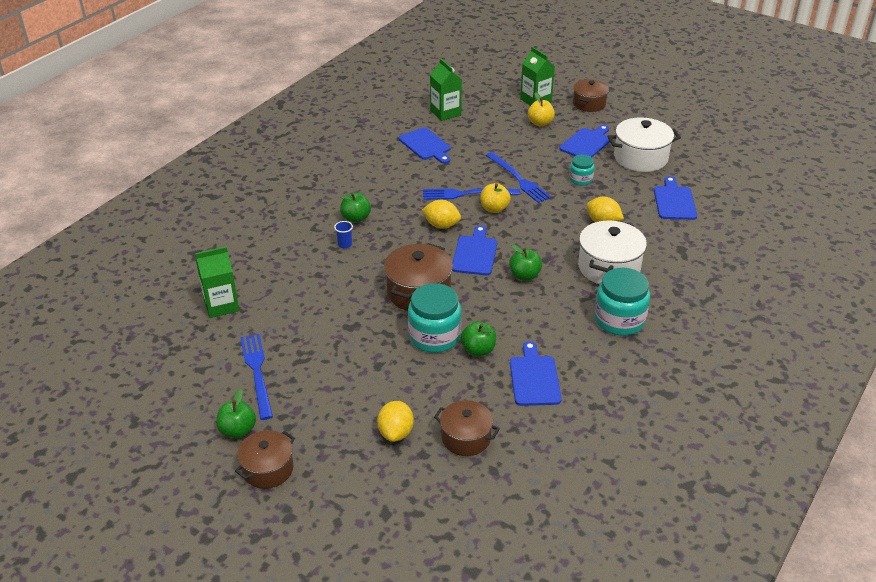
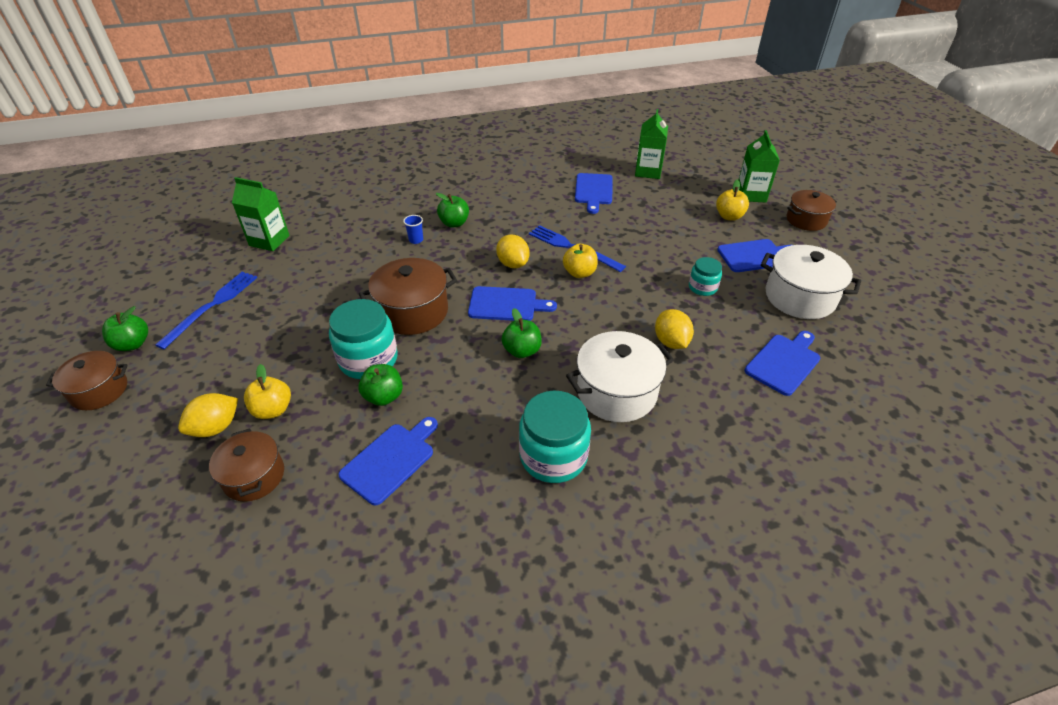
camera: 40 degrees right, 5 degrees up
(417, 400) = (273, 410): none -> yellow apple
(475, 253) = (506, 304): blue cutting board -> blue cutting board turned 45 degrees clockwise
(518, 179) = (639, 257): blue fork -> none

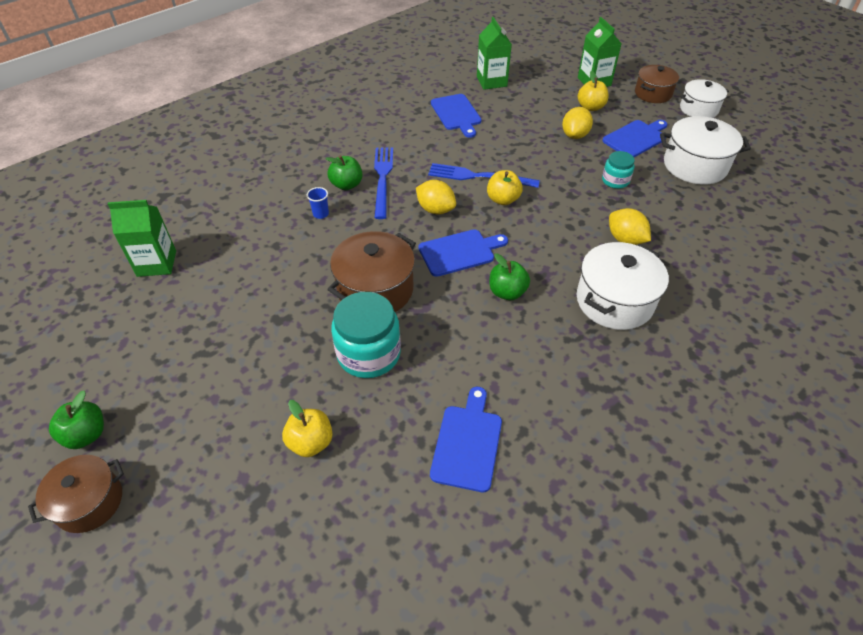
camera: 25 degrees left, 5 degrees up
(212, 306) = (148, 358): blue fork -> blue fork (382, 179)
(216, 427) = (263, 485): yellow lemon -> yellow lemon (574, 135)
(254, 476) = (346, 517): brown pot -> none
(384, 396) = (413, 385): green apple -> none
(553, 456) = (605, 379): turquoise jar -> none
(784, 362) = (722, 227): blue cutting board -> none
(846, 246) = (698, 109): none -> white pot

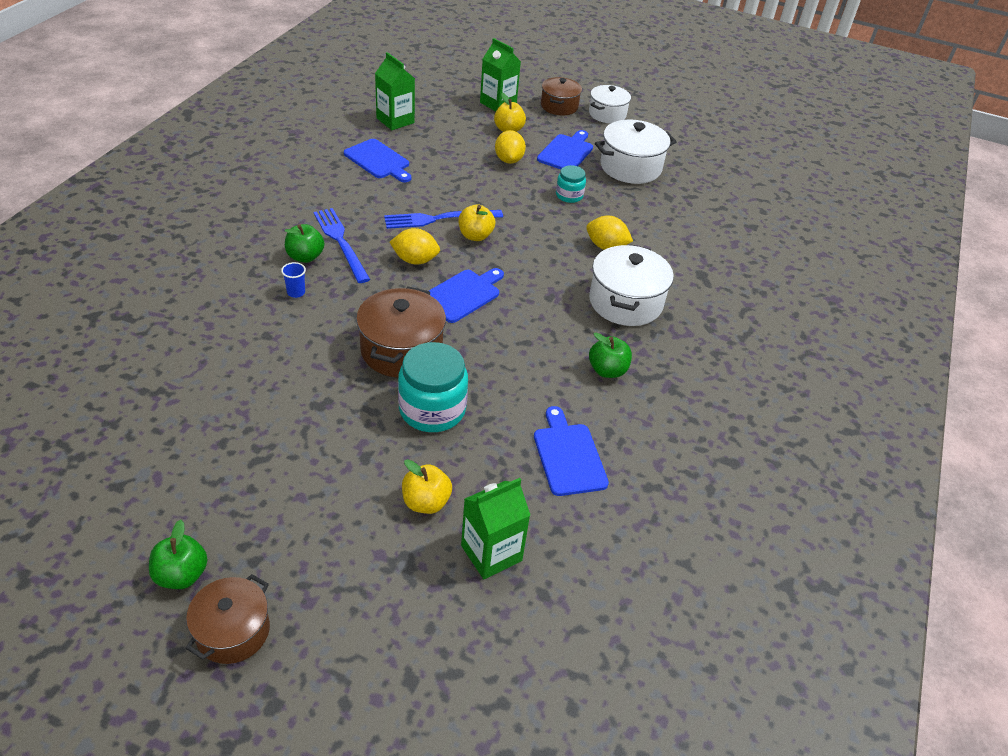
camera: 30 degrees left, 5 degrees down
(156, 263) = (138, 388): green carton -> green carton (491, 553)
(507, 292) = (528, 319): green apple -> green apple (607, 370)

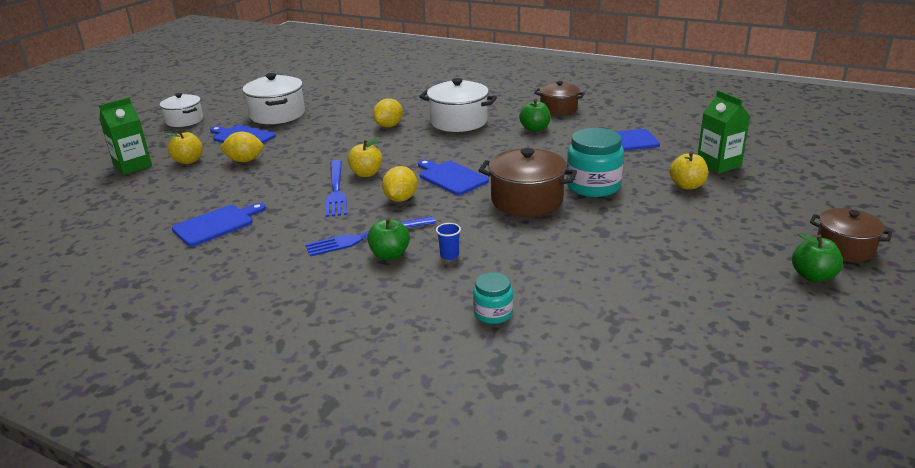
camera: 80 degrees left, 15 degrees down
(395, 120) = (134, 219): green carton -> none
(559, 106) = (157, 139): brown pot -> brown pot (558, 109)
(569, 195) = (313, 137): turquoise jar -> turquoise jar (493, 313)

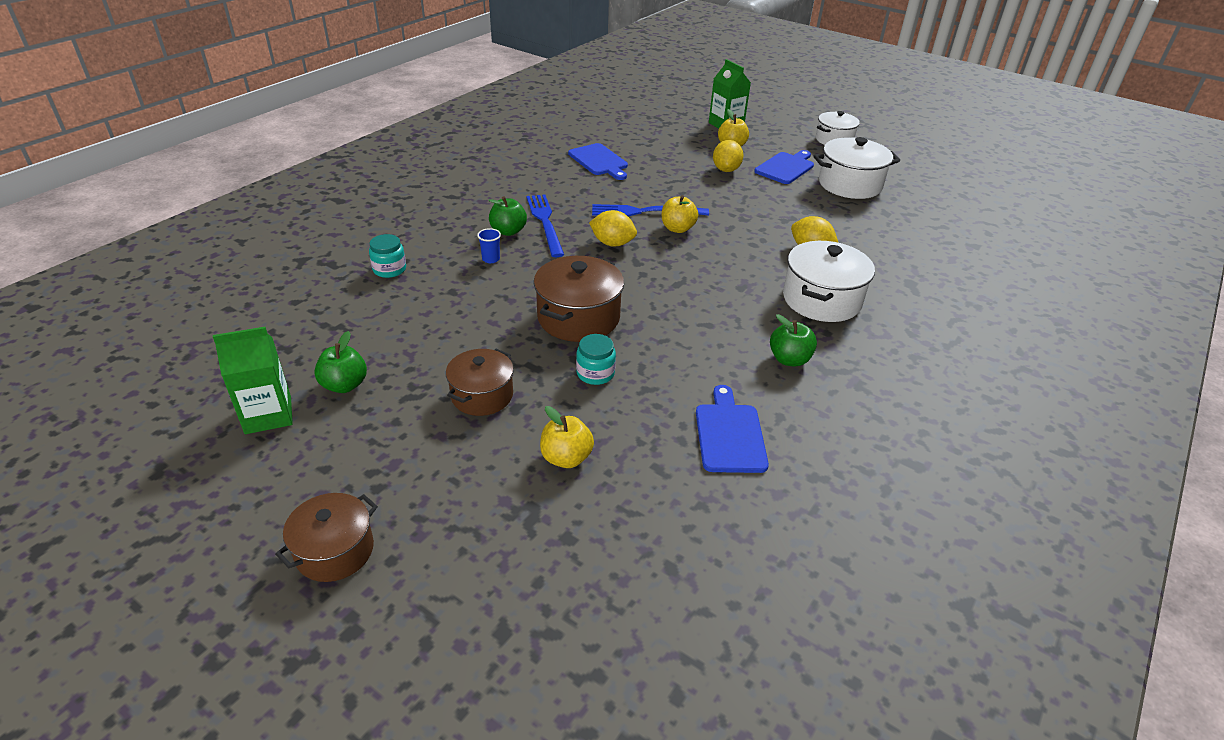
camera: 95 degrees right, 10 degrees up
(451, 177) = (652, 276): blue cutting board -> none
(558, 109) = (871, 397): brown pot -> brown pot (482, 395)
(593, 186) = (595, 373): turquoise jar -> turquoise jar, size x0.55
(718, 164) = (623, 517): green carton -> green carton (268, 415)
(813, 276) = (303, 490): green apple -> green apple (344, 385)

